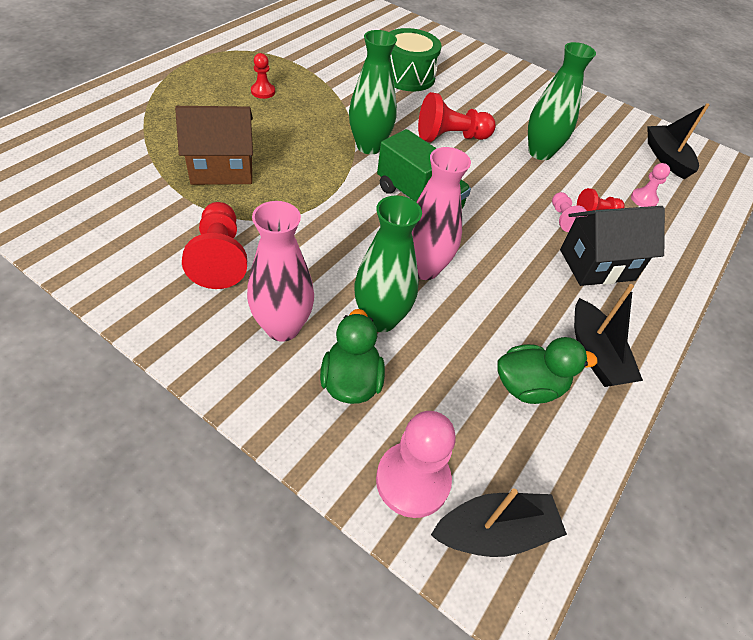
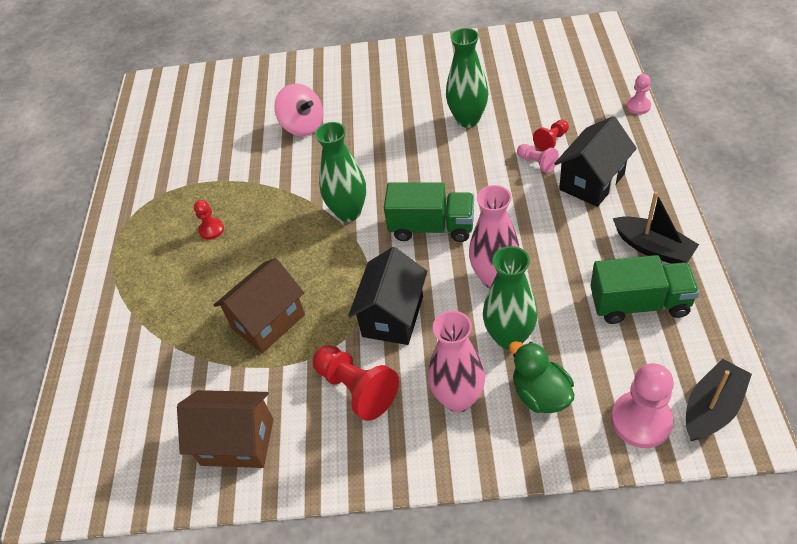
camera: 25 degrees left, 0 degrees up
(97, 224) = (237, 442): none -> brown house
(310, 233) = (393, 316): none -> black house
(407, 76) = (303, 125): green drum -> pink spinning top
(450, 137) = (395, 156): red pawn -> none
(528, 386) = (639, 304): green duck -> green truck
(643, 199) = (569, 105): pink pawn -> pink pawn (638, 106)
(666, 158) = (550, 57): black boat -> none

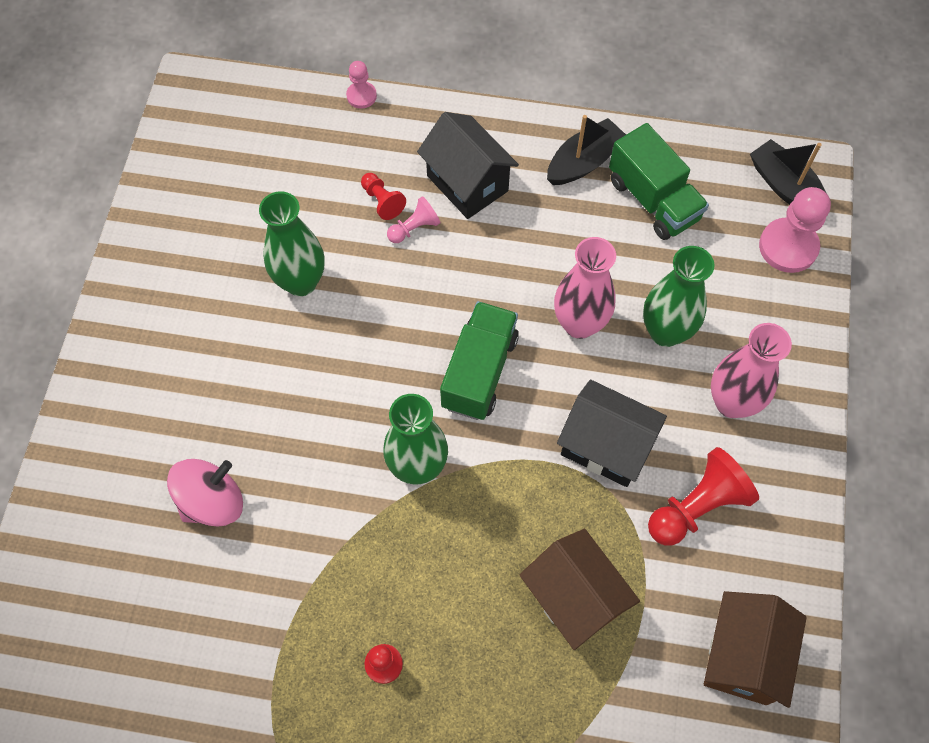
camera: 85 degrees left, 15 degrees up
(540, 394) = (742, 323): green duck -> none
(639, 304) = (653, 200): green truck -> green truck turned 135 degrees clockwise

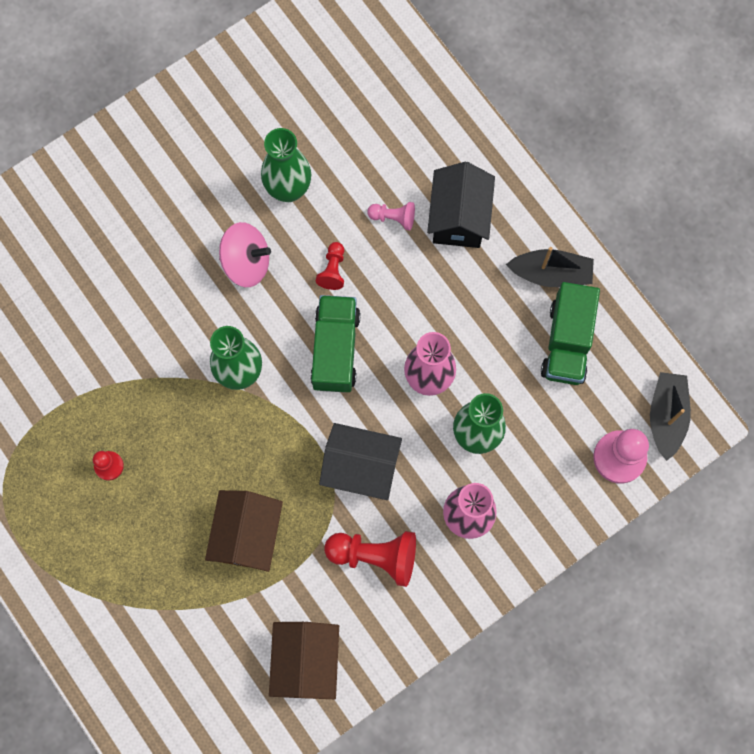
camera: 45 degrees right, 10 degrees up
(212, 501) = (107, 281): pink spinning top -> pink spinning top (246, 262)
(361, 96) = (455, 91): pink pawn -> none
(382, 201) = (392, 180): red pawn -> red pawn (333, 270)
(479, 371) = (335, 350): green truck -> green truck turned 60 degrees counterclockwise
(605, 446) = (361, 468): black house -> black house turned 60 degrees counterclockwise
(742, 656) = (306, 661): brown house -> brown house turned 60 degrees counterclockwise

